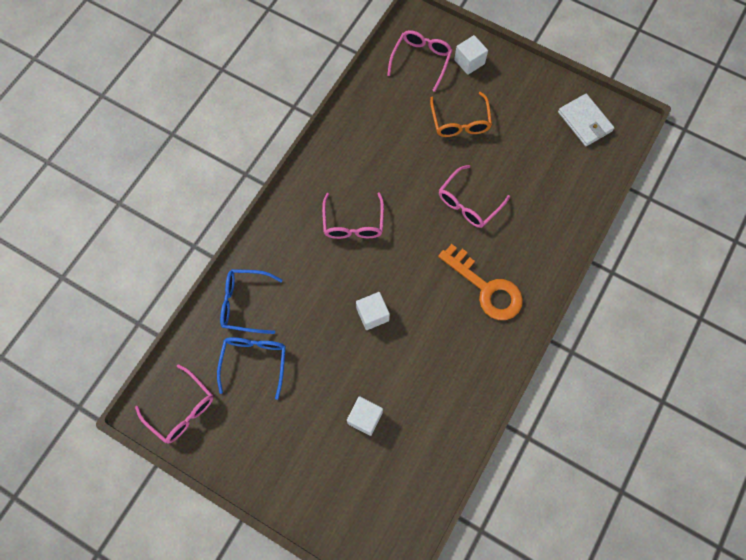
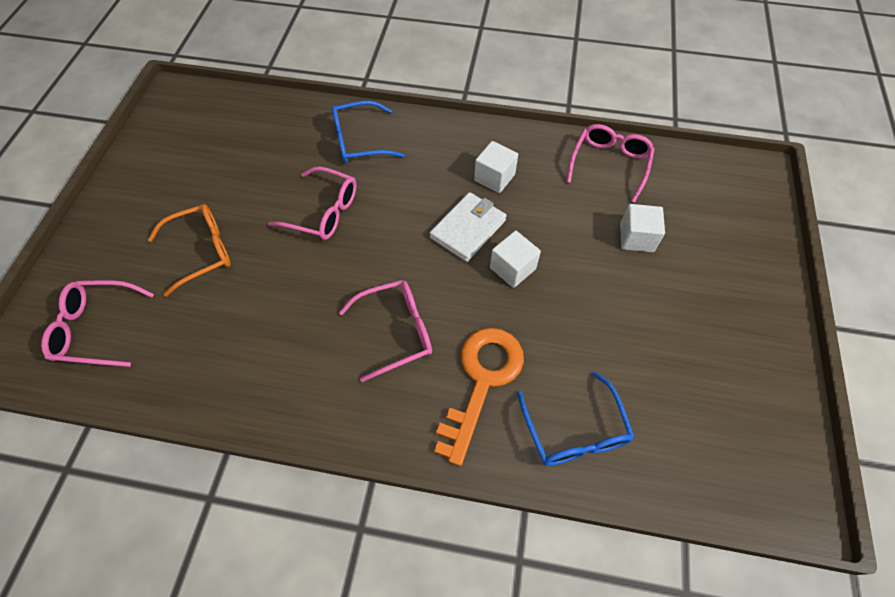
camera: 110 degrees left, 10 degrees down
(181, 409) = (763, 454): pink glasses -> pink glasses (609, 164)
(254, 362) = (645, 384): blue glasses -> blue glasses (359, 141)
(469, 62) = (95, 267): white cube -> white cube (494, 177)
(486, 288) = (428, 169): orange key -> orange key (482, 381)
(584, 122) = (179, 130): white wallet -> white wallet (468, 229)

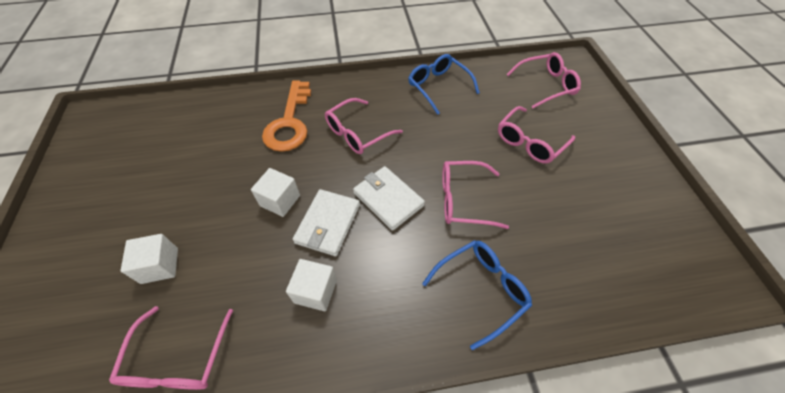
camera: 160 degrees right, 5 degrees down
(202, 251) = (529, 142): orange glasses -> pink glasses
(398, 235) = (388, 199): none -> white wallet
(574, 431) = (225, 114): blue glasses -> blue glasses (438, 87)

